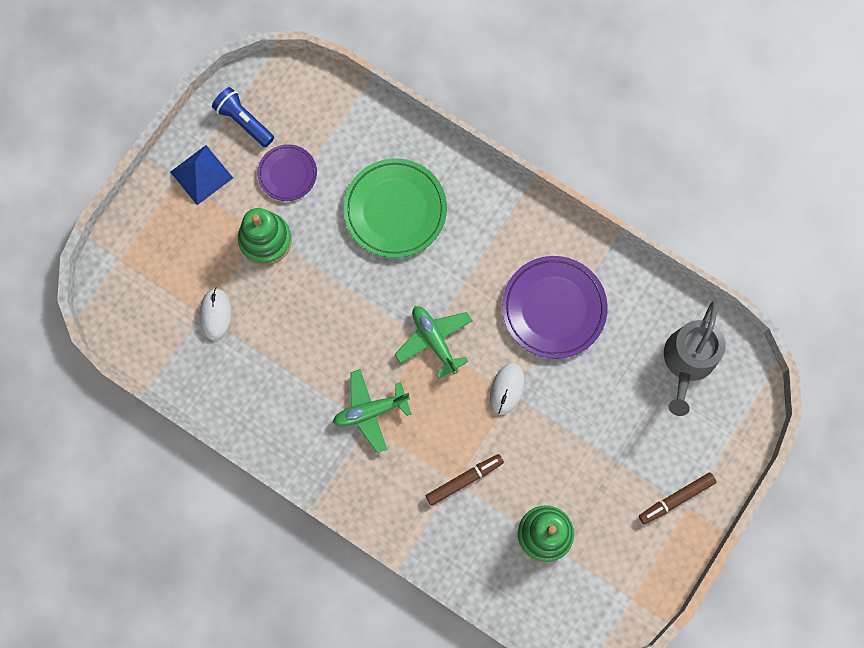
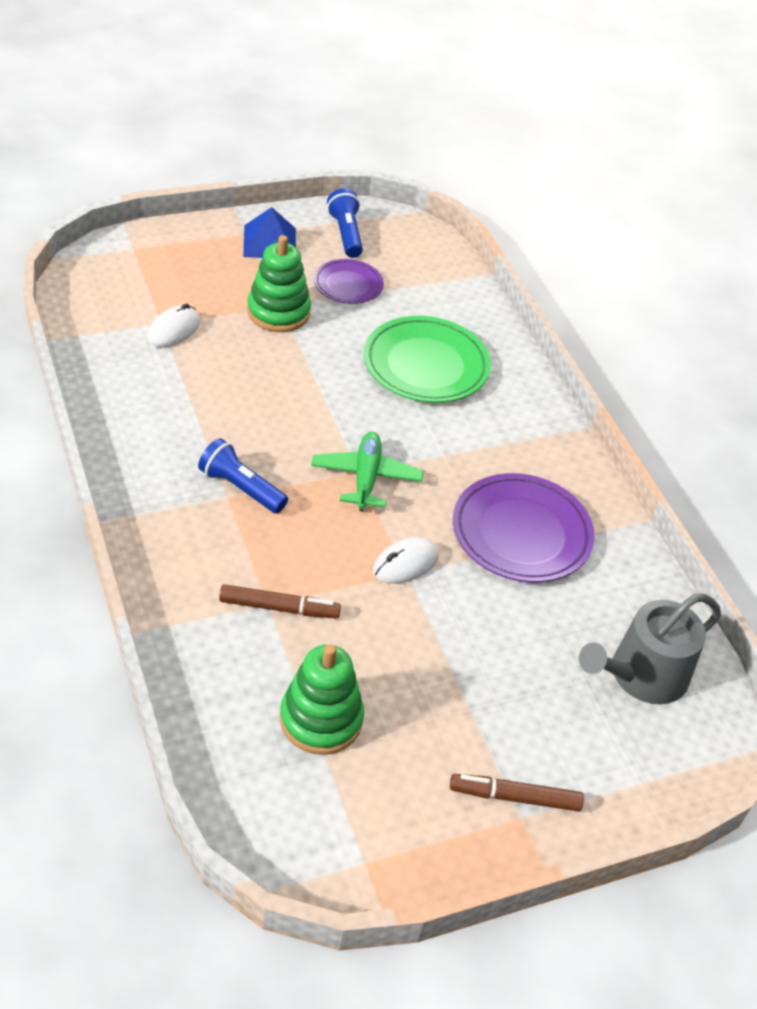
camera: 30 degrees right, 30 degrees down
(370, 411) = (241, 488): green plane -> blue flashlight

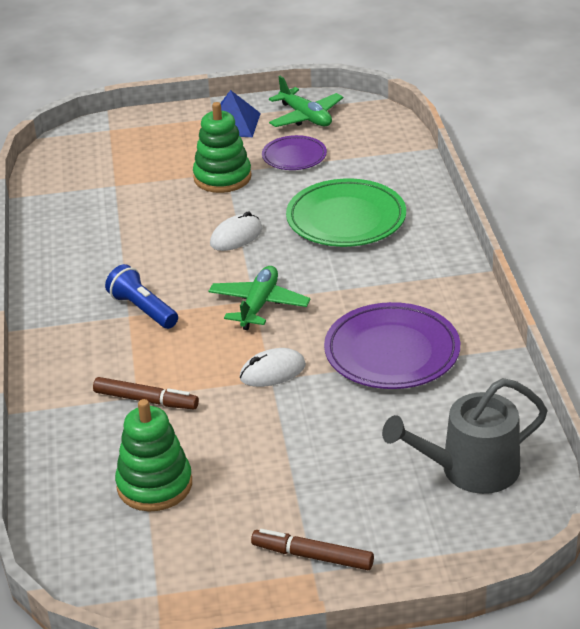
camera: 20 degrees right, 10 degrees down
(174, 330) = (124, 190): white mouse -> white mouse (236, 236)
(345, 234) = (306, 117): blue flashlight -> green plane

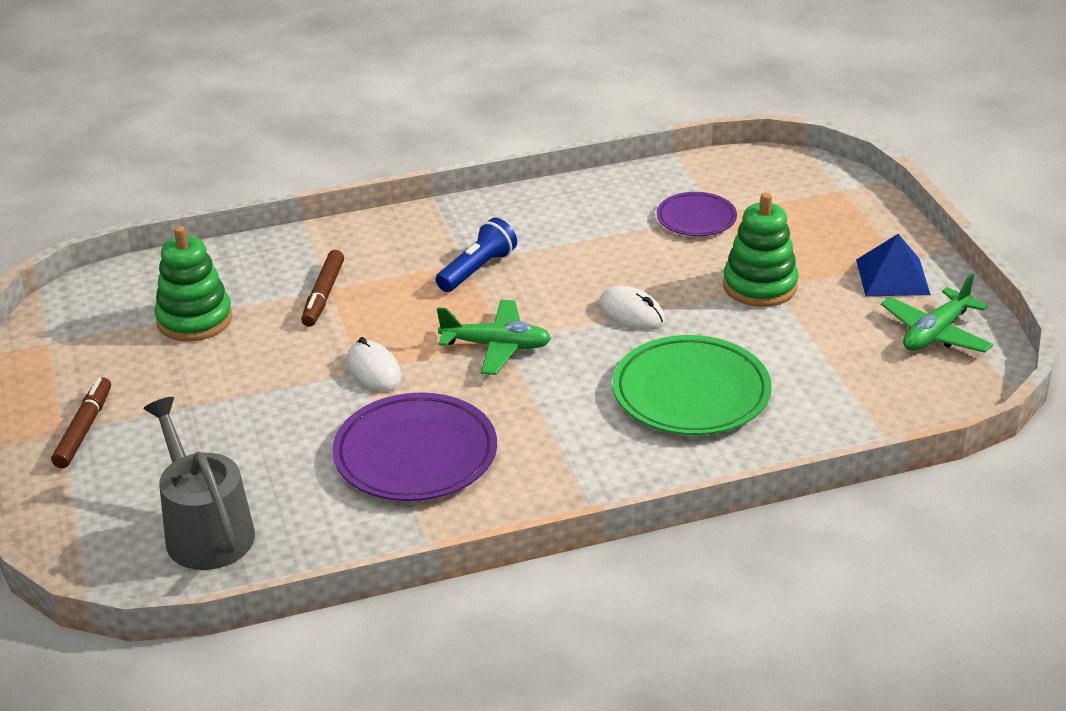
camera: 80 degrees right, 0 degrees up
(294, 156) = (829, 335): purple plate -> purple plate (696, 218)

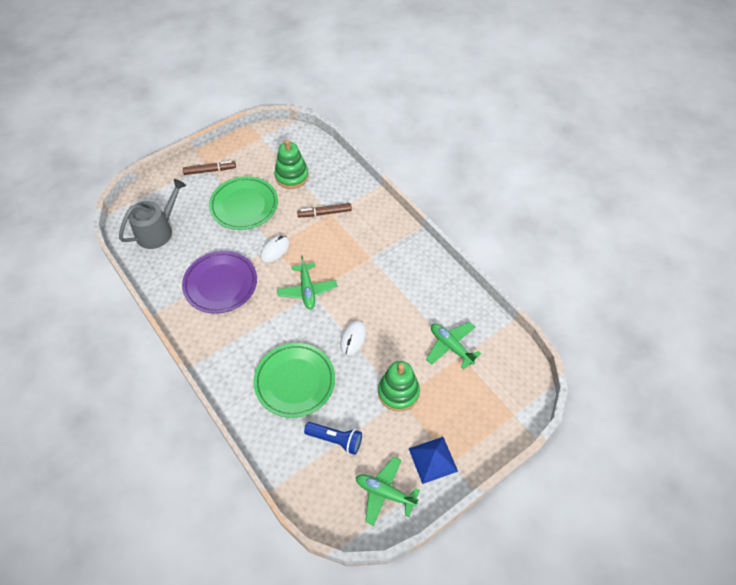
camera: 70 degrees right, 20 degrees up
(226, 394) = (244, 205): none -> green plate
(477, 269) = (366, 264): blue flashlight -> blue flashlight (335, 440)
(696, 218) = (451, 346): purple plate -> green plane

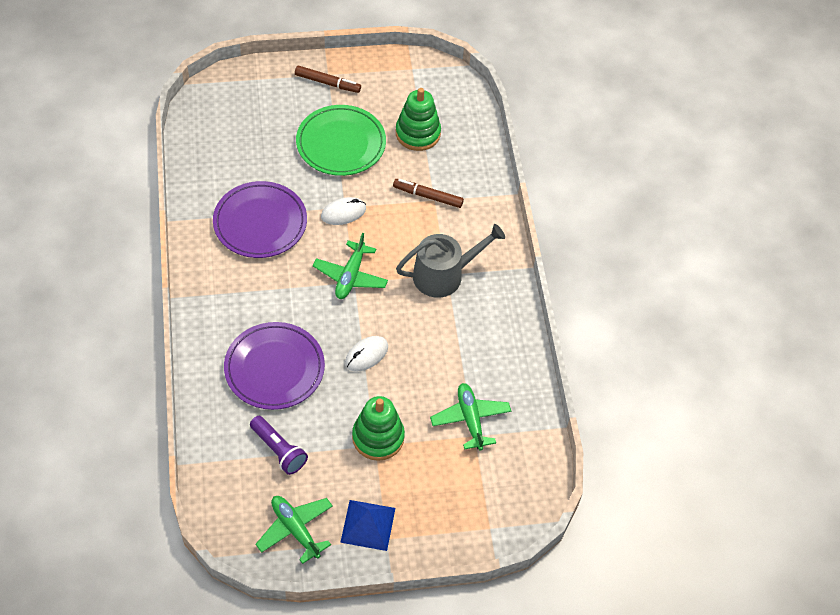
camera: 25 degrees right, 0 degrees up
(158, 231) = (228, 129): grey watering can -> grey watering can (444, 275)
(295, 381) = (274, 368): green plate -> purple plate
(335, 440) = (279, 450): blue flashlight -> purple flashlight

